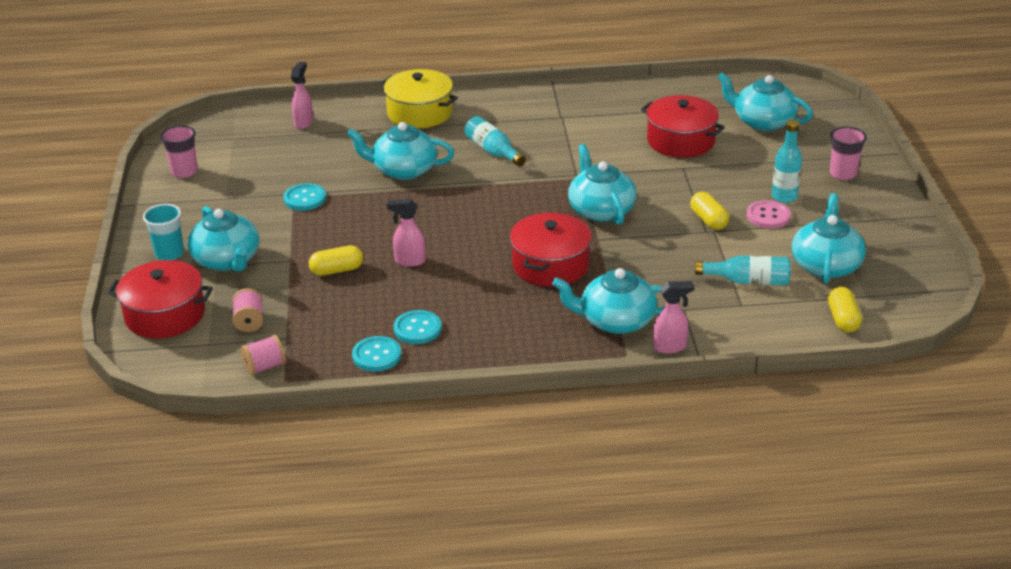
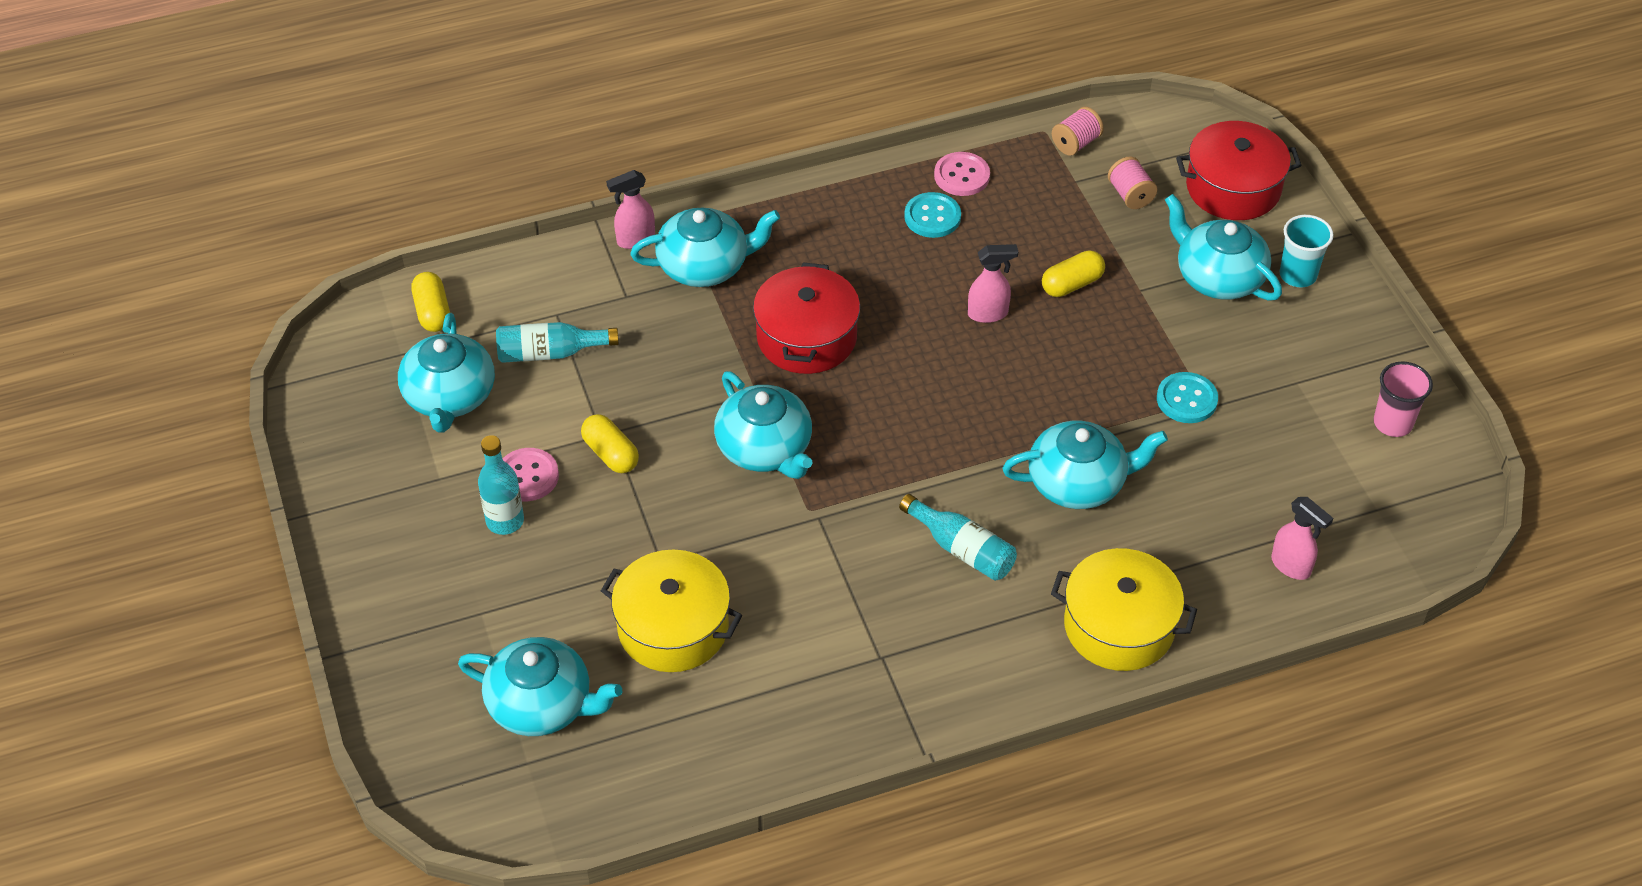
camera: 165 degrees right, 15 degrees up
(304, 123) = (1291, 566): pink spray bottle -> pink spray bottle turned 45 degrees counterclockwise
(377, 355) = (961, 176): turquoise button -> pink button
(681, 141) = (673, 627): red pot -> yellow pot
(843, 174) = (415, 589): pink cup -> none

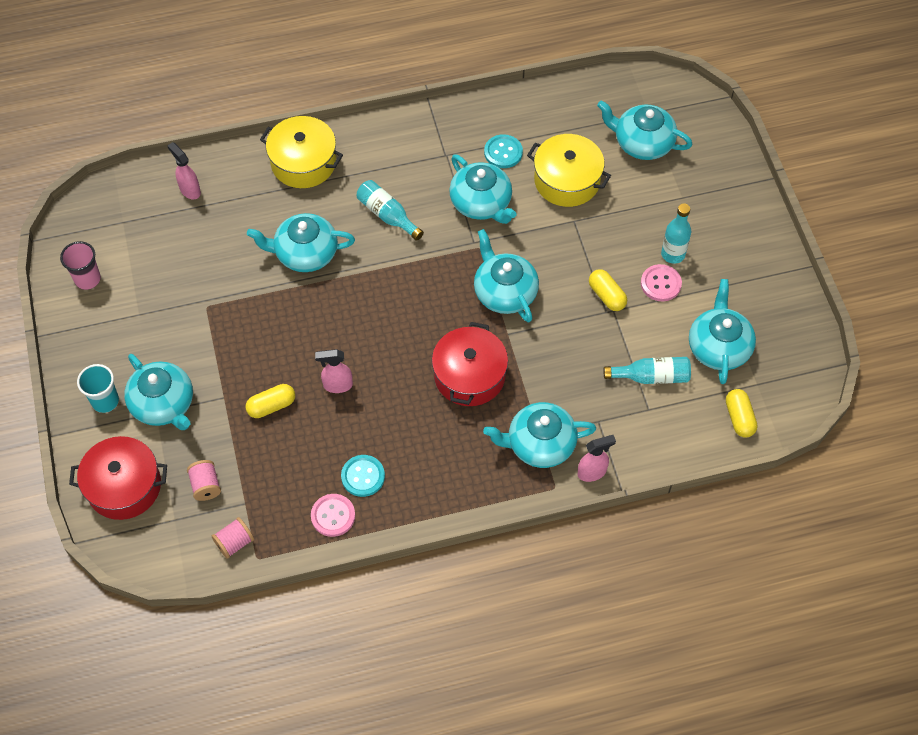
camera: 175 degrees left, 10 degrees up
(812, 579) = (481, 203): none -> turquoise teapot
(1186, 399) = (217, 307): turquoise button -> turquoise button (503, 152)

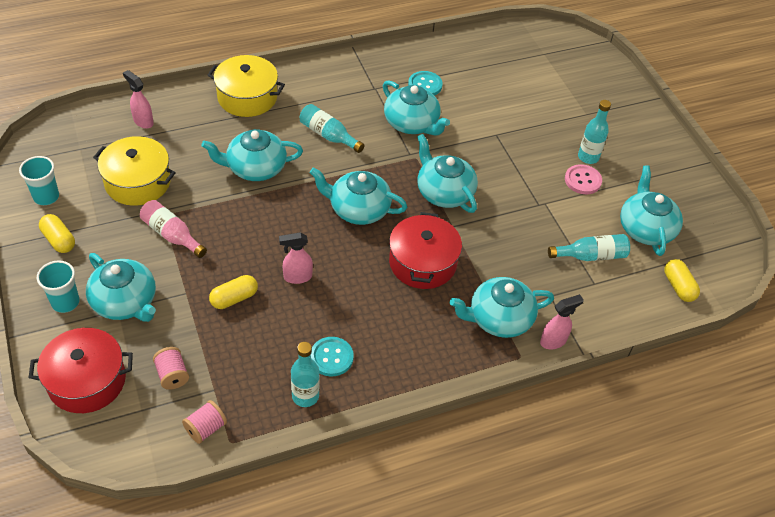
camera: 10 degrees left, 10 degrees down
(87, 279) = (46, 197): pink cup -> turquoise cup
(213, 330) = (172, 235): none -> pink bottle
(333, 516) = (305, 396): pink button -> turquoise bottle
(567, 180) = (484, 104): yellow pot -> yellow pot (138, 182)
(606, 296) = (536, 192): yellow capsule -> yellow capsule (59, 240)
(642, 143) = (543, 75): turquoise teapot -> turquoise teapot (358, 209)

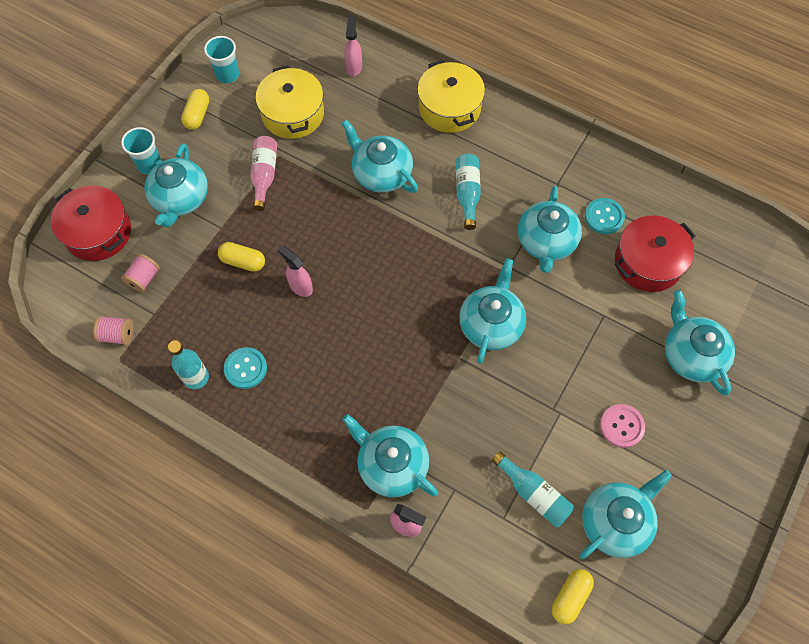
camera: 55 degrees right, 15 degrees up
(358, 209) = (409, 275): turquoise teapot -> turquoise teapot (691, 355)
(423, 263) = (397, 364): red pot -> red pot (648, 262)
(588, 157) = (657, 411): turquoise bottle -> none

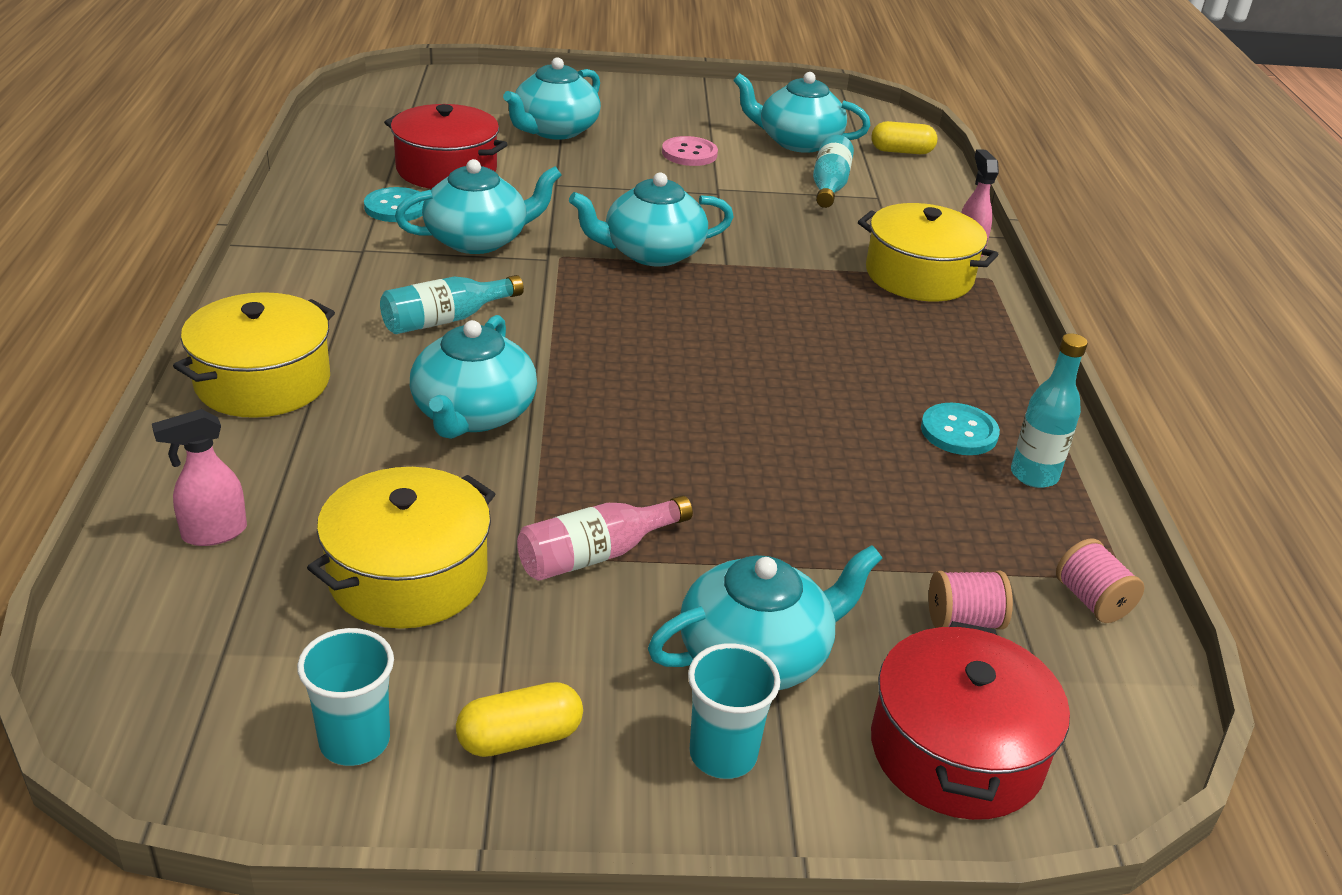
camera: 125 degrees left, 30 degrees down
(243, 262) = (797, 507): yellow capsule -> none
(300, 286) = (773, 427): pink spray bottle -> none
(391, 464) = (919, 275): turquoise teapot -> yellow pot

